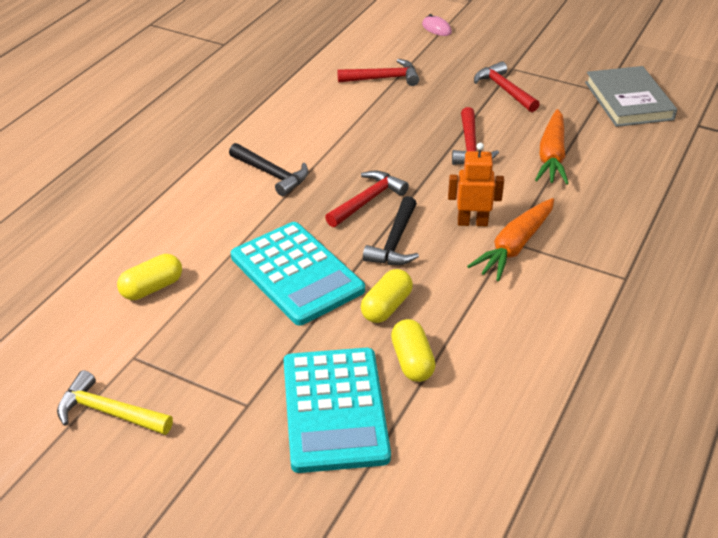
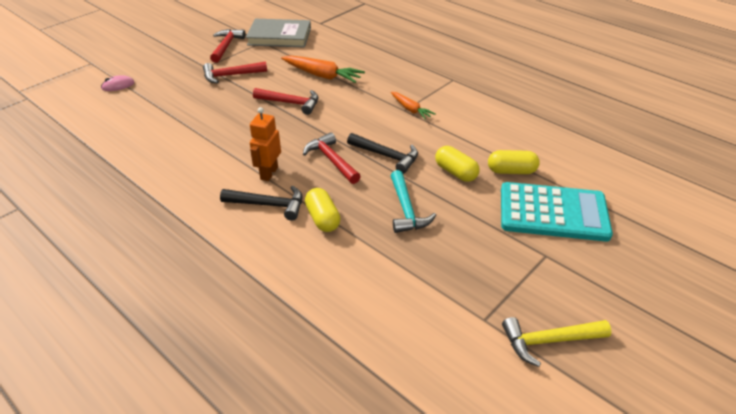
camera: 75 degrees left, 0 degrees up
(109, 412) = (549, 341): yellow hammer -> yellow hammer turned 45 degrees clockwise
(152, 288) = (397, 299): yellow capsule -> yellow capsule (323, 218)
(271, 174) = (268, 205): black hammer -> black hammer turned 45 degrees clockwise
(296, 273) = (406, 209): turquoise calculator -> turquoise hammer
(383, 78) = (169, 124): red hammer -> red hammer (226, 46)
(472, 222) = (378, 120): orange robot -> orange robot (269, 173)
(514, 246) = (410, 109): orange carrot -> orange carrot, size x0.60

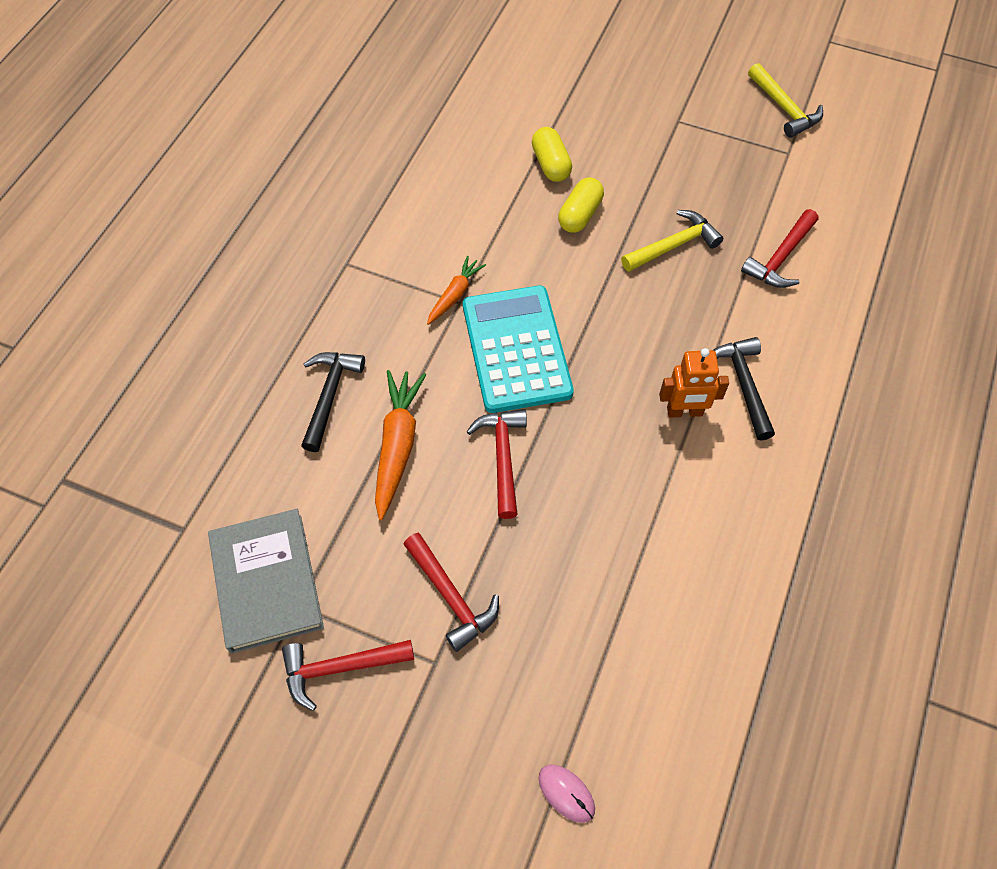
camera: 110 degrees left, 20 degrees up
(323, 218) = (734, 319): yellow capsule -> none
(332, 160) = (620, 349): red hammer -> red hammer (780, 258)
(386, 156) = (581, 292): black hammer -> black hammer (330, 396)
(406, 209) = (673, 245): turquoise hammer -> yellow hammer
(553, 212) = (608, 121): turquoise calculator -> turquoise calculator (516, 349)

